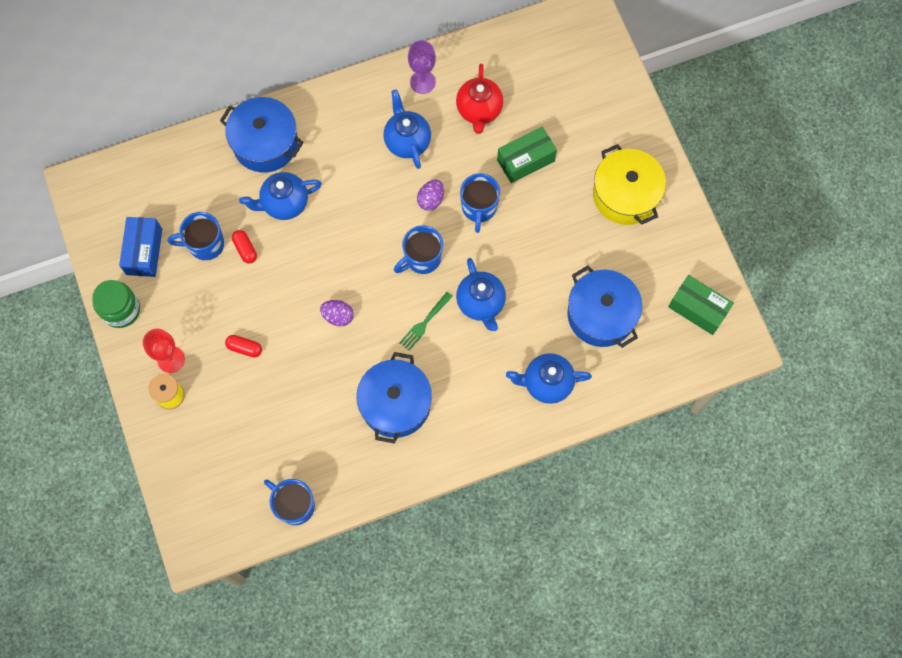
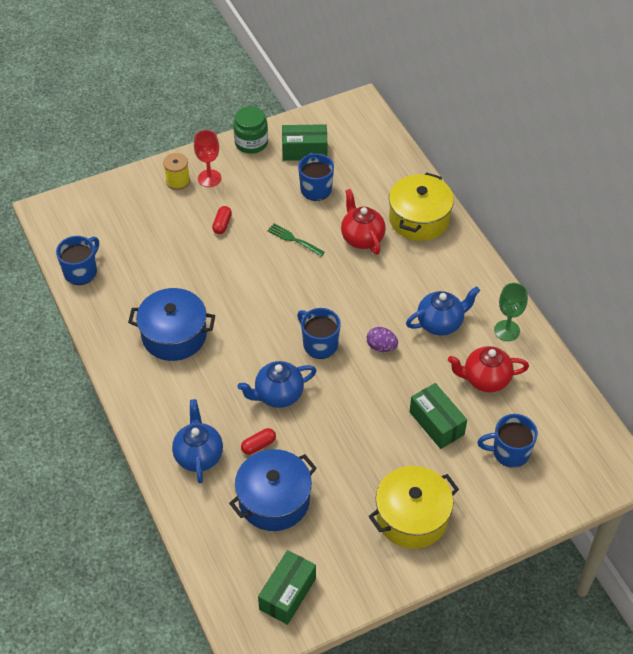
camera: 85 degrees right, 20 degrees down
(144, 251) = (304, 151): blue box -> green box
(245, 249) = (314, 215): red capsule -> red capsule (258, 445)
(265, 143) = (419, 219): blue pot -> yellow pot
(284, 203) = (362, 238): blue teapot -> red teapot
(338, 316) = (256, 286): purple egg -> none
(422, 82) = (507, 330): purple goblet -> green goblet
(425, 322) = (255, 351): green fork -> green fork (294, 239)
(479, 208) = (378, 386): blue mug -> blue mug (509, 452)

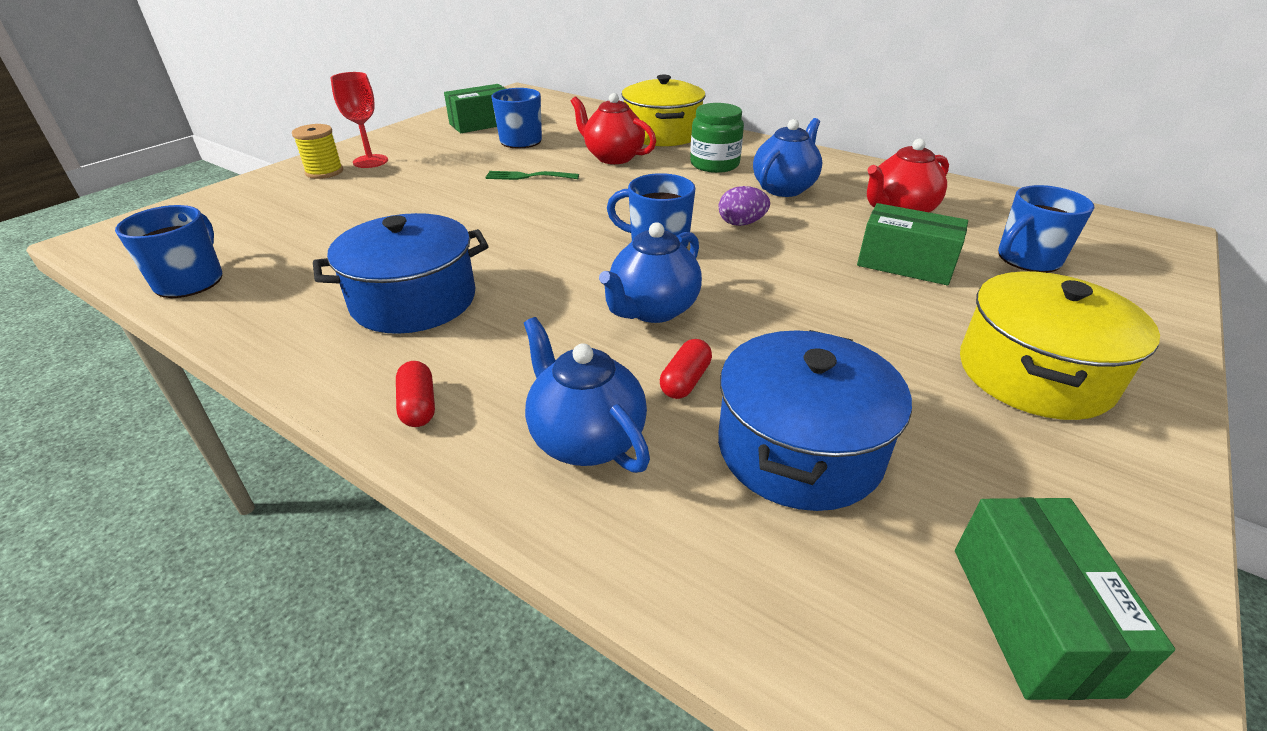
camera: 30 degrees left, 15 degrees down
(222, 224) = (416, 187): red capsule -> red capsule (418, 406)
(251, 143) = (409, 131): green jar -> green jar (714, 164)
(507, 330) = (861, 174): green goblet -> none

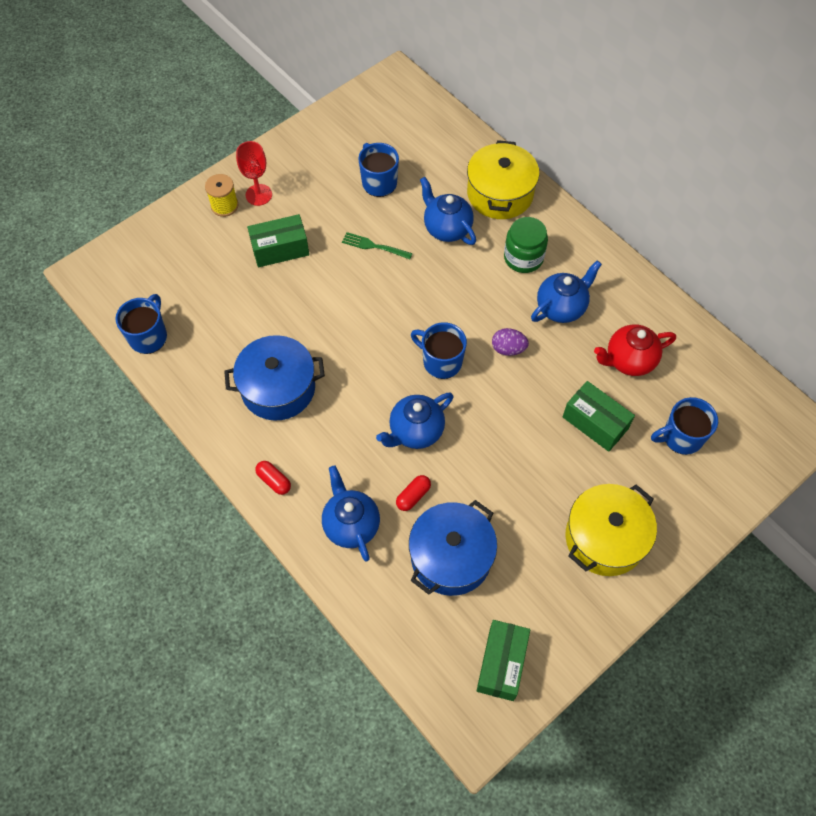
camera: 15 degrees right, 25 degrees up
(418, 406) = (274, 481): red capsule -> red capsule turned 45 degrees counterclockwise
(482, 124) = (353, 142): green box -> green box (280, 249)
(613, 157) = (446, 228): red teapot -> blue teapot

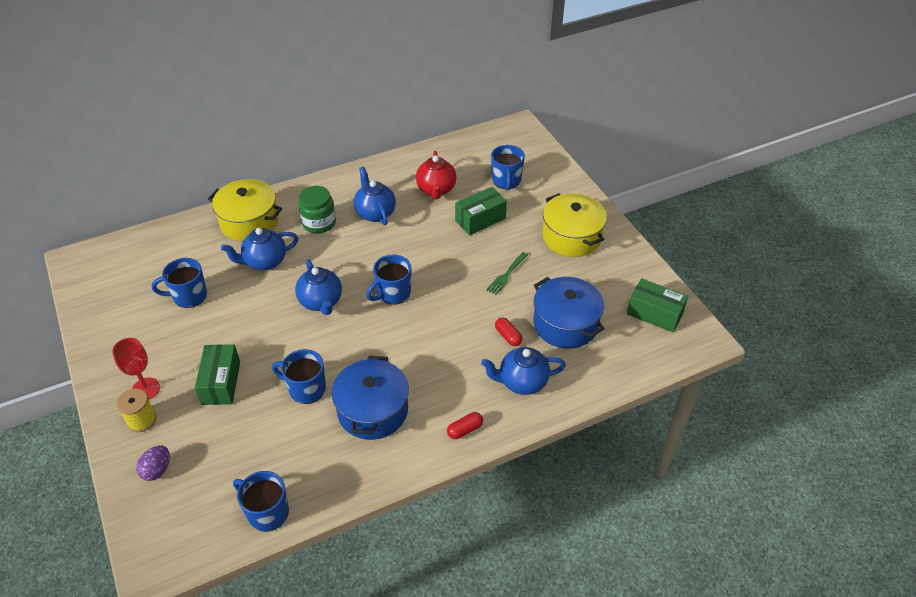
camera: 75 degrees left, 15 degrees down
(290, 321) = (306, 389): none -> blue mug
(374, 246) = (256, 313): green fork -> green fork (506, 274)
(415, 431) = (451, 323): blue teapot -> blue teapot (321, 302)
(508, 349) = (398, 251): purple egg -> purple egg (157, 470)

